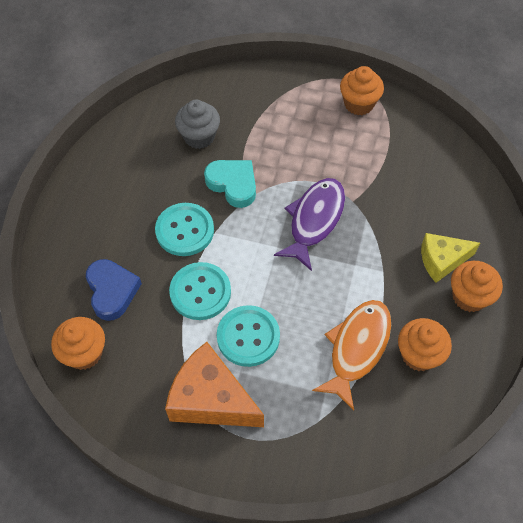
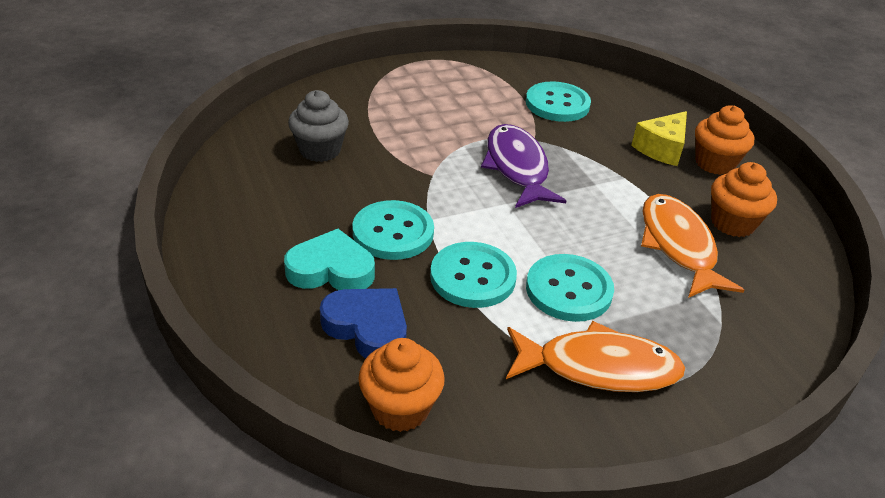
camera: 40 degrees left, 20 degrees down
(211, 399) = (599, 367): orange cheese -> orange fish
(233, 184) = (402, 173): turquoise heart -> turquoise heart (331, 269)
(359, 104) = (454, 72): orange cupcake -> none
(406, 175) = (557, 104): none -> turquoise button

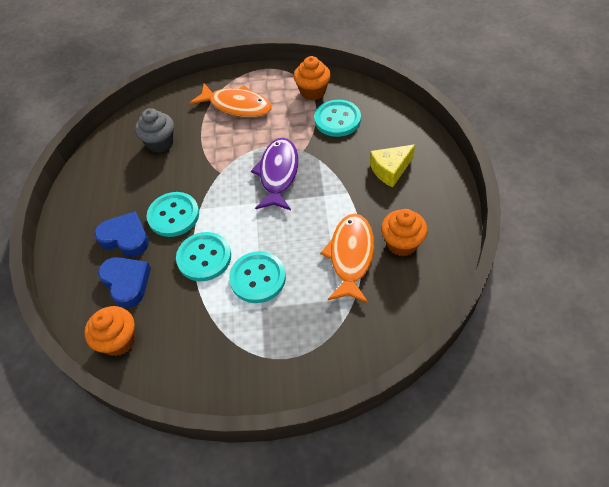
camera: 25 degrees right, 15 degrees up
(331, 269) = (125, 237): turquoise heart -> blue heart
(599, 367) = (244, 338): orange fish -> orange fish (237, 106)
(715, 163) = (422, 188): orange cupcake -> orange cupcake (313, 92)

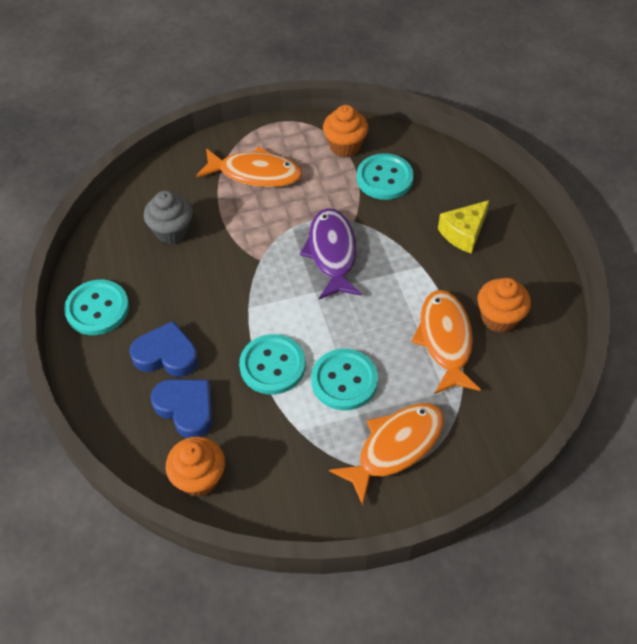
camera: 15 degrees left, 0 degrees up
(173, 215) = (218, 320): turquoise button -> turquoise button (97, 309)
(284, 340) = (395, 447): none -> orange fish

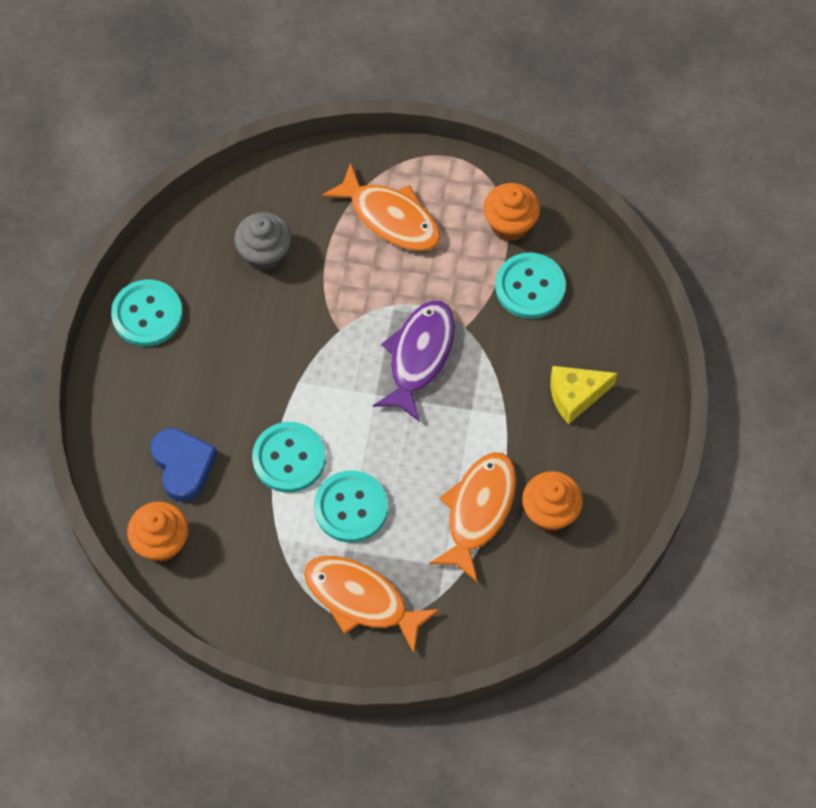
camera: 25 degrees right, 10 degrees up
(166, 354) = (191, 398): blue heart -> none
(395, 447) = (361, 599): orange fish -> orange fish turned 135 degrees counterclockwise

